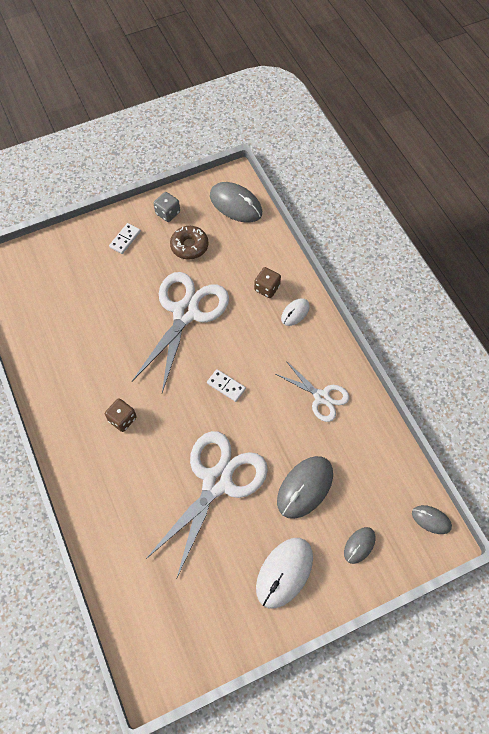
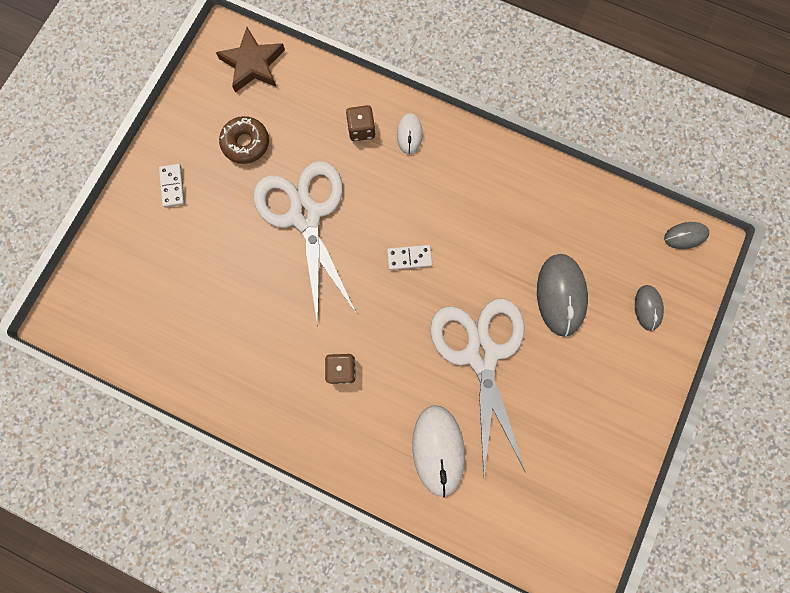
camera: 40 degrees left, 15 degrees up
(168, 213) = (191, 124): grey dice -> none
(236, 204) = (253, 64): grey mouse -> brown star
(284, 572) = (608, 385): white mouse -> white mouse (438, 449)
(321, 397) = (504, 199): white scissors -> none

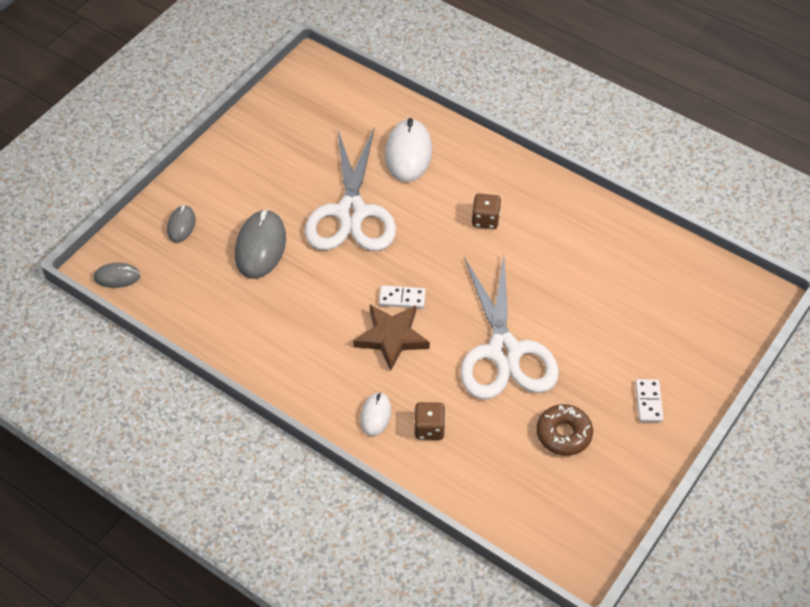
camera: 170 degrees left, 25 degrees down
(253, 64) = (549, 525): brown star -> brown star (391, 337)

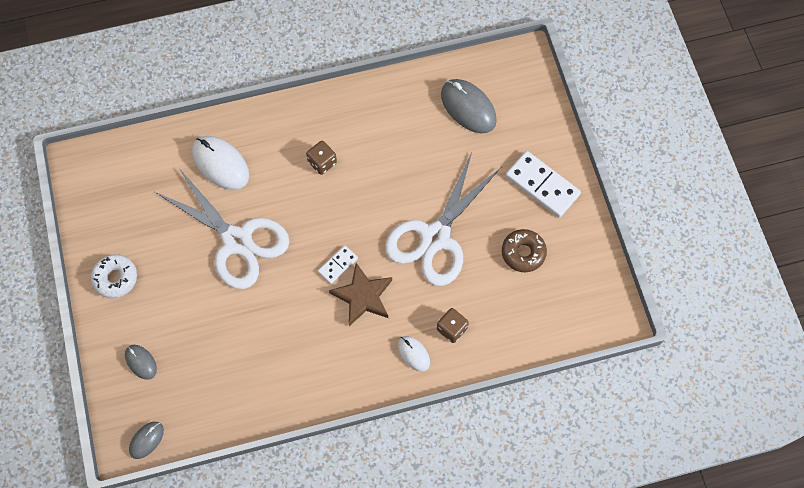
camera: 50 degrees left, 15 degrees up
(238, 158) = (115, 278): none -> white donut
(260, 247) = (211, 322): grey mouse -> grey mouse (468, 107)
(504, 352) = (435, 238): white scissors -> white scissors turned 90 degrees clockwise
(648, 402) = (542, 185): white domino -> white domino, size x1.86

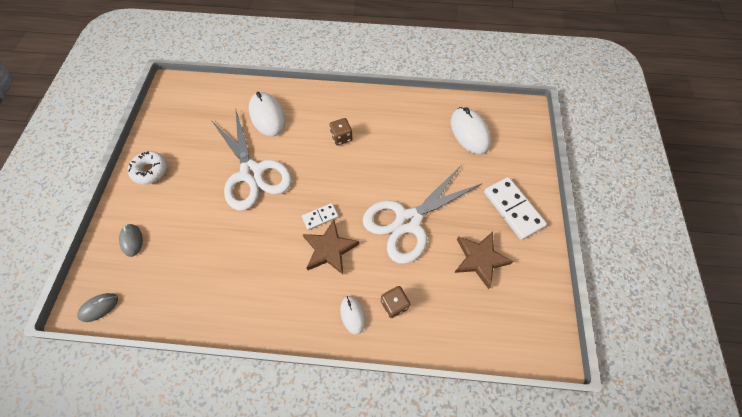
camera: 20 degrees right, 5 degrees down
(468, 107) = (469, 132): grey mouse -> white mouse
(523, 253) = (479, 259): brown donut -> brown star

